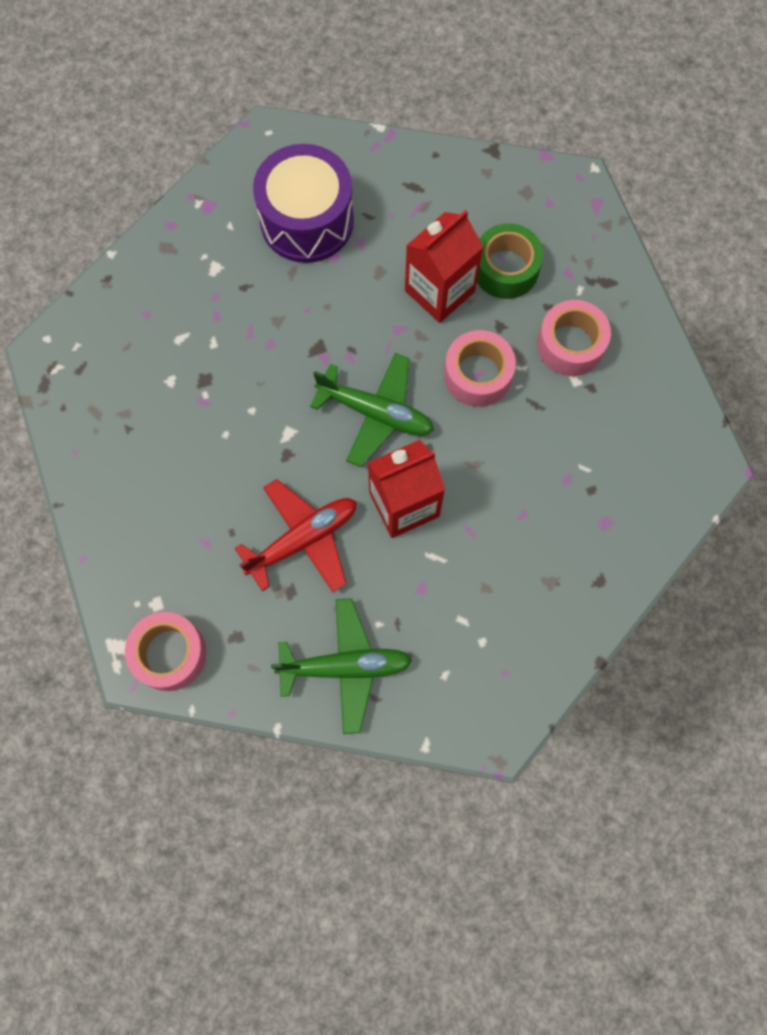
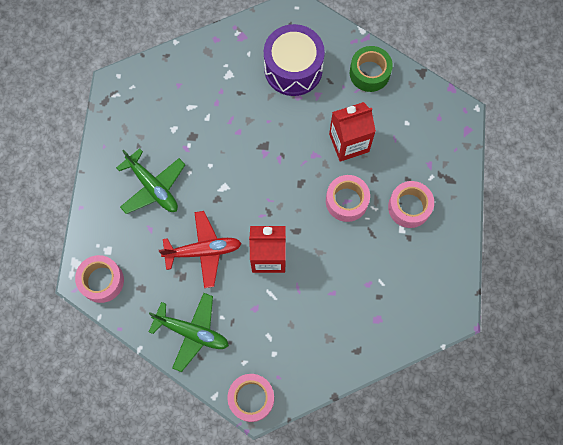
camera: 25 degrees right, 0 degrees up
(376, 413) = (278, 197): green plane -> green plane (153, 187)
(481, 722) = (251, 398): none -> pink tape
(505, 269) = (394, 146): green tape -> green tape (369, 73)

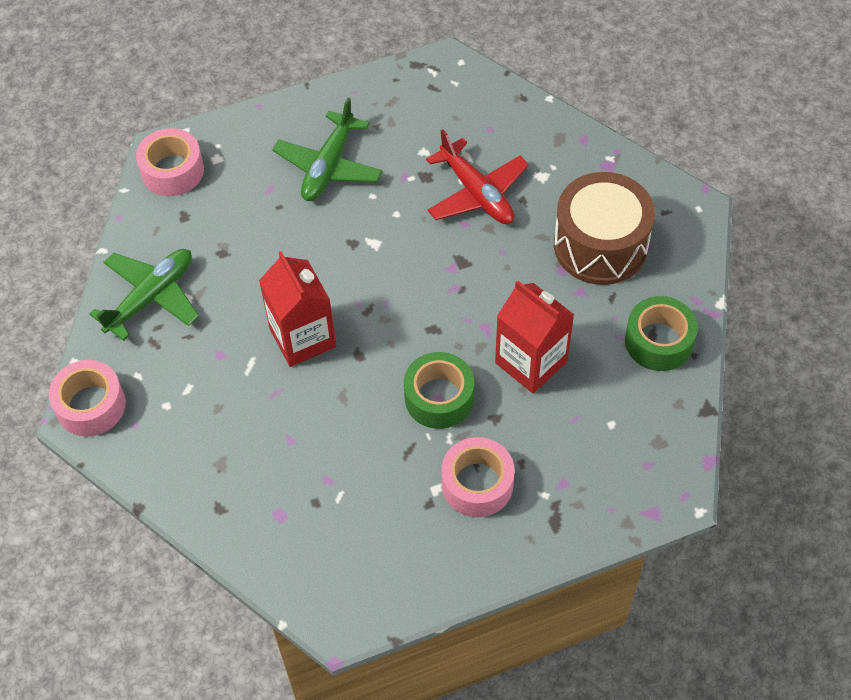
camera: 65 degrees right, 15 degrees down
(192, 332) = (151, 297): green plane -> green plane turned 135 degrees counterclockwise
(203, 251) = (270, 259): red plane -> red plane (477, 193)
(293, 69) = (600, 245): purple drum -> brown drum
(346, 201) = (439, 398): pink tape -> green tape

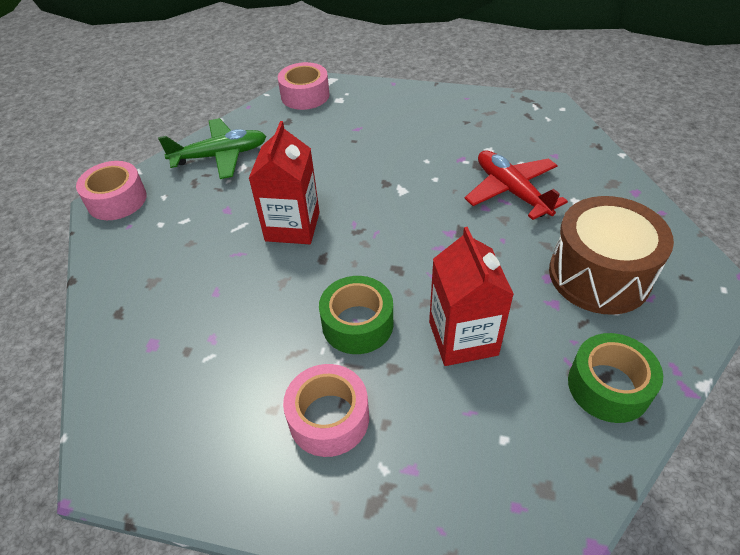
camera: 35 degrees right, 10 degrees down
(328, 166) = (410, 131): green plane -> none
(477, 193) = (511, 191): red plane -> red plane turned 150 degrees clockwise

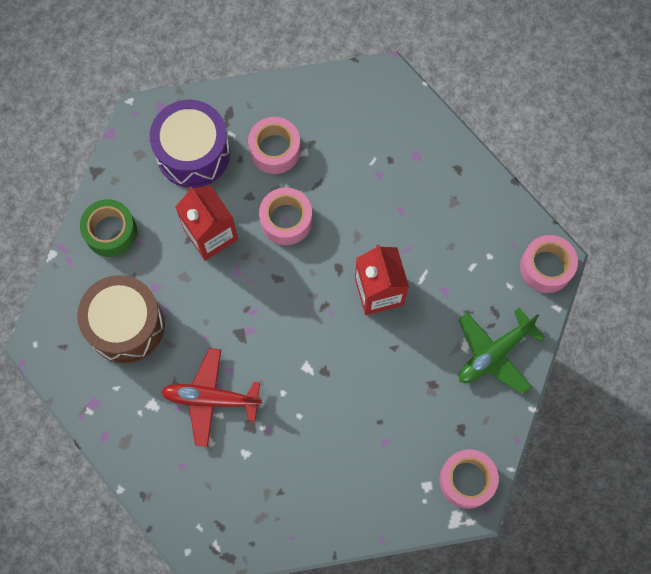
camera: 155 degrees right, 25 degrees up
(357, 324) = (286, 220): green tape -> pink tape
(454, 458) = (193, 153): none -> purple drum
(511, 191) = (211, 399): red plane -> red plane turned 150 degrees clockwise

